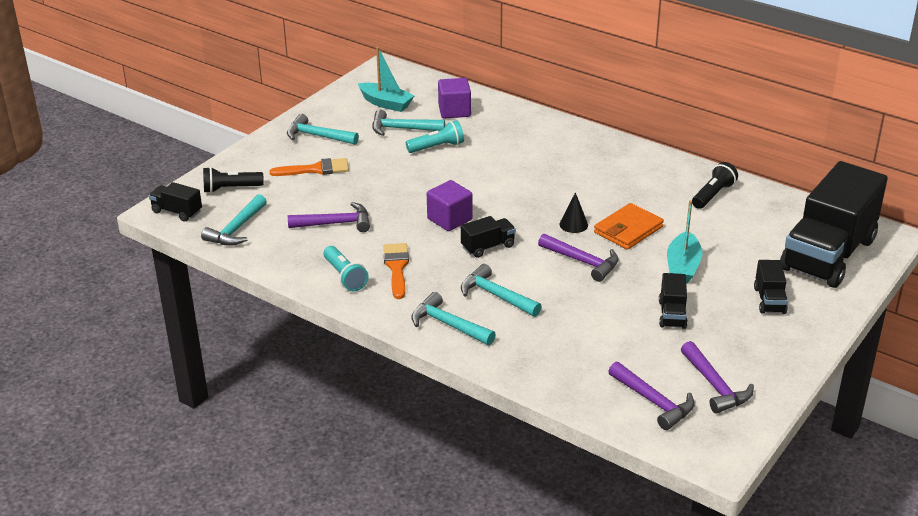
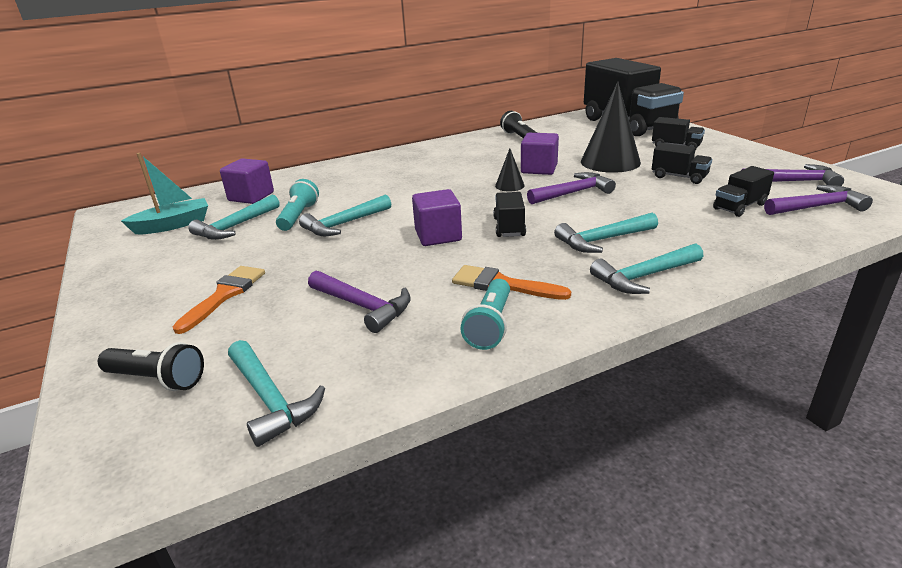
camera: 60 degrees left, 5 degrees down
(177, 212) = (129, 462): black truck -> black truck (739, 206)
(231, 189) = (157, 379): black flashlight -> black flashlight turned 90 degrees counterclockwise
(317, 136) = (157, 278): turquoise hammer -> turquoise hammer (344, 224)
(335, 223) = (363, 306): purple hammer -> purple hammer turned 105 degrees clockwise
(345, 276) = (490, 325): turquoise flashlight -> turquoise flashlight turned 105 degrees clockwise
(628, 230) = (539, 169): orange wallet -> purple cube
(683, 266) = (610, 162): turquoise boat -> black cone

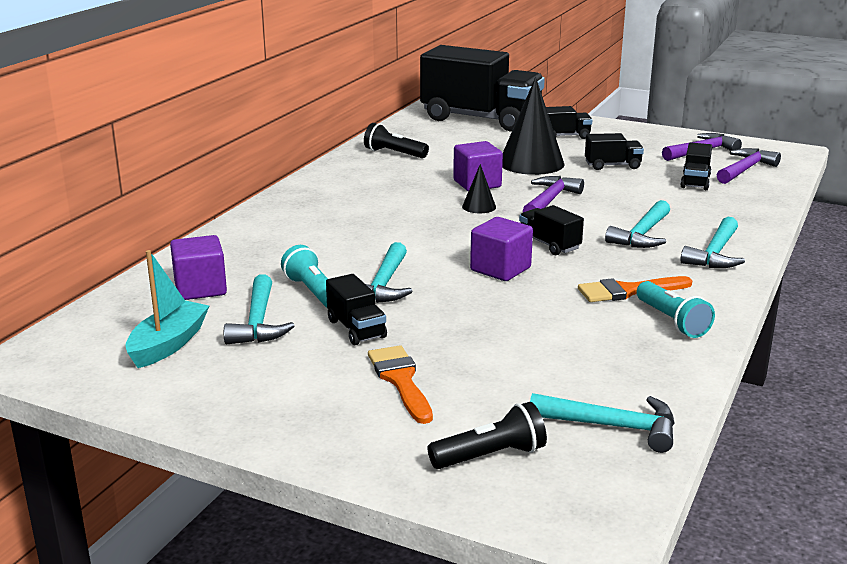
camera: 40 degrees left, 5 degrees down
(272, 249) = (356, 329): none -> black truck
(363, 306) = (550, 343): purple hammer -> none

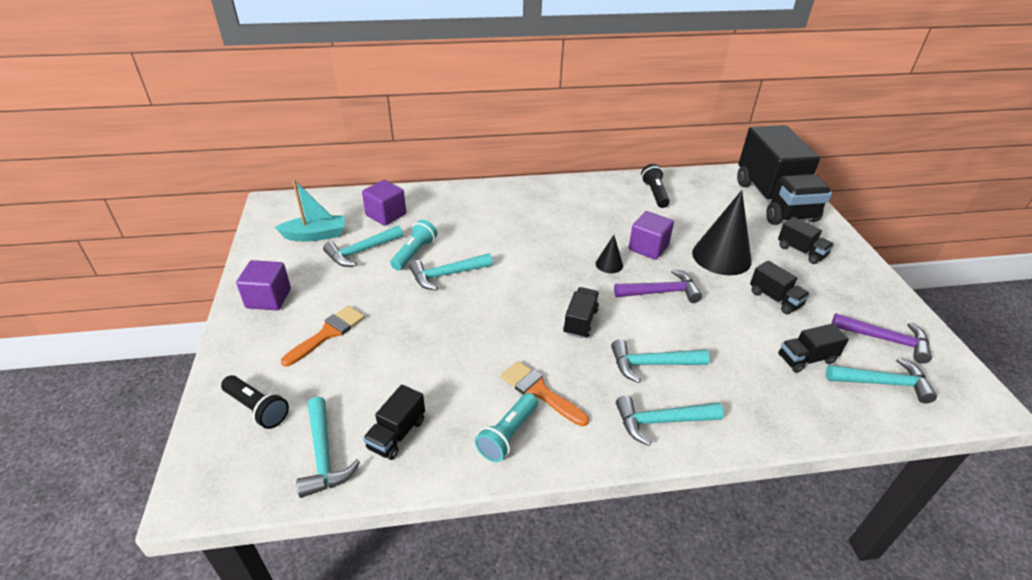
camera: 55 degrees right, 15 degrees up
(356, 329) = (380, 289): black truck -> black truck (396, 434)
(500, 269) = (516, 314): purple cube -> purple cube (268, 298)
(745, 169) = (882, 383): purple hammer -> turquoise hammer

